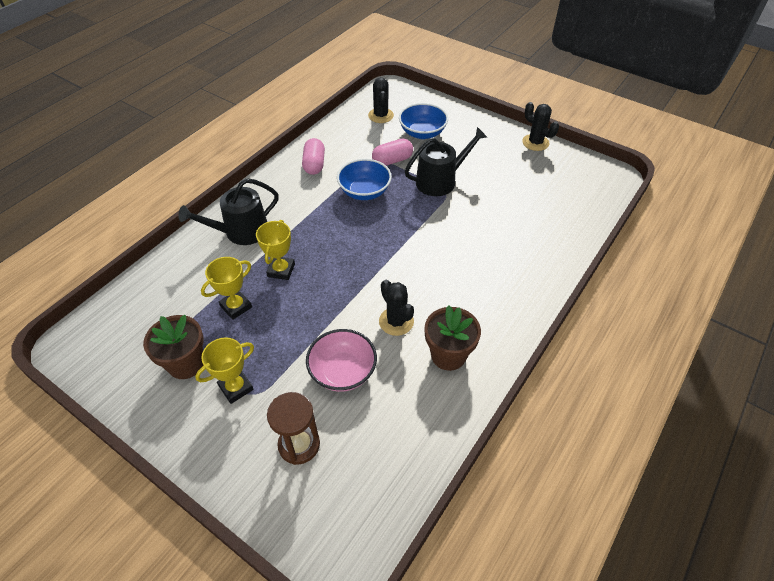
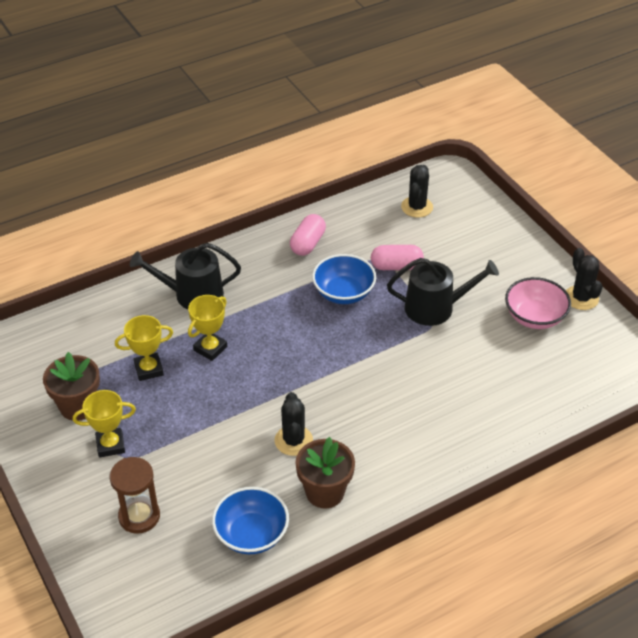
camera: 25 degrees right, 5 degrees down
(342, 371) = (214, 468): pink bowl -> pink bowl (534, 317)
(422, 133) = (452, 243): blue bowl -> blue bowl (251, 534)

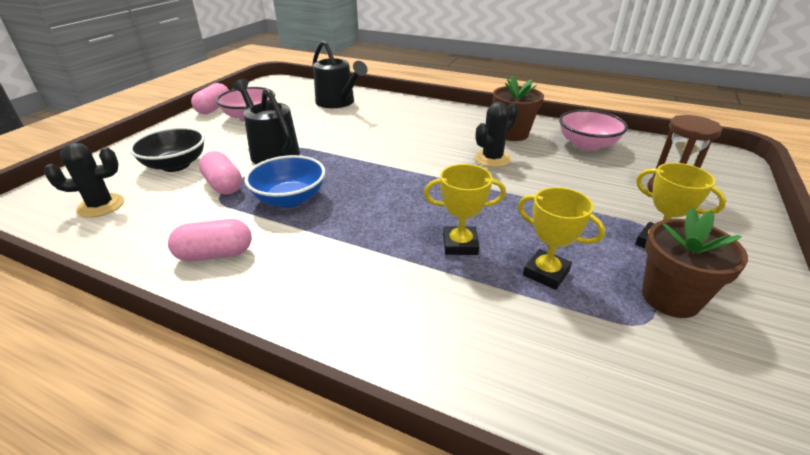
camera: 125 degrees left, 10 degrees down
(192, 294) = (394, 306): black watering can -> black watering can (338, 102)
(251, 534) = (587, 144): blue bowl -> pink bowl
(456, 249) = (176, 165): none -> black bowl
(581, 298) = (214, 109): black cactus -> pink capsule

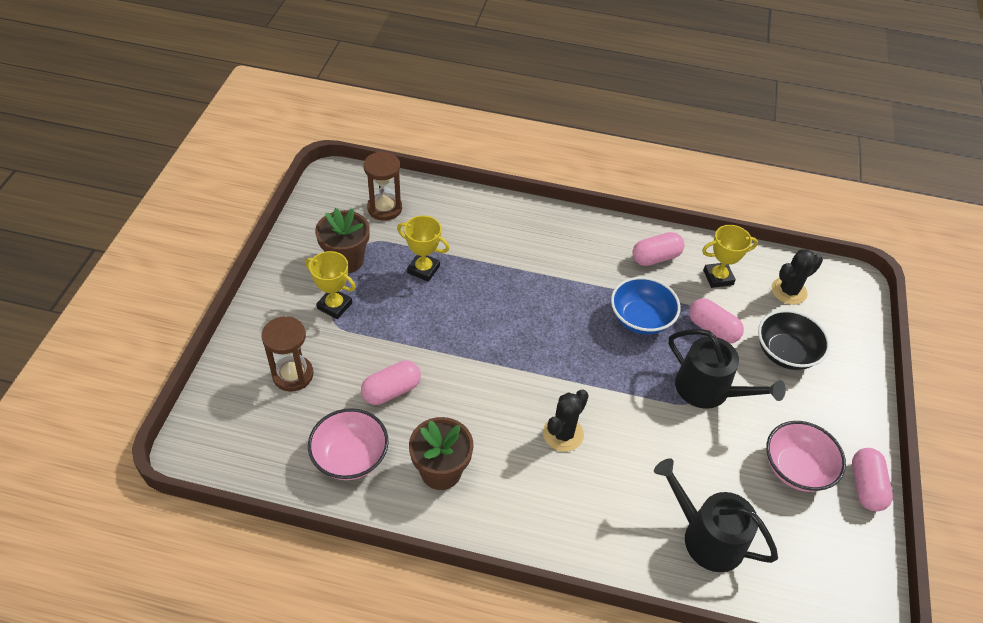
camera: 165 degrees right, 15 degrees up
(460, 244) = (485, 286): yellow trophy -> yellow trophy (718, 277)
(492, 159) = (464, 409): black cactus -> black cactus (563, 434)
(562, 173) = (391, 391): none -> pink capsule
(641, 389) = (384, 208): none -> brown hourglass

